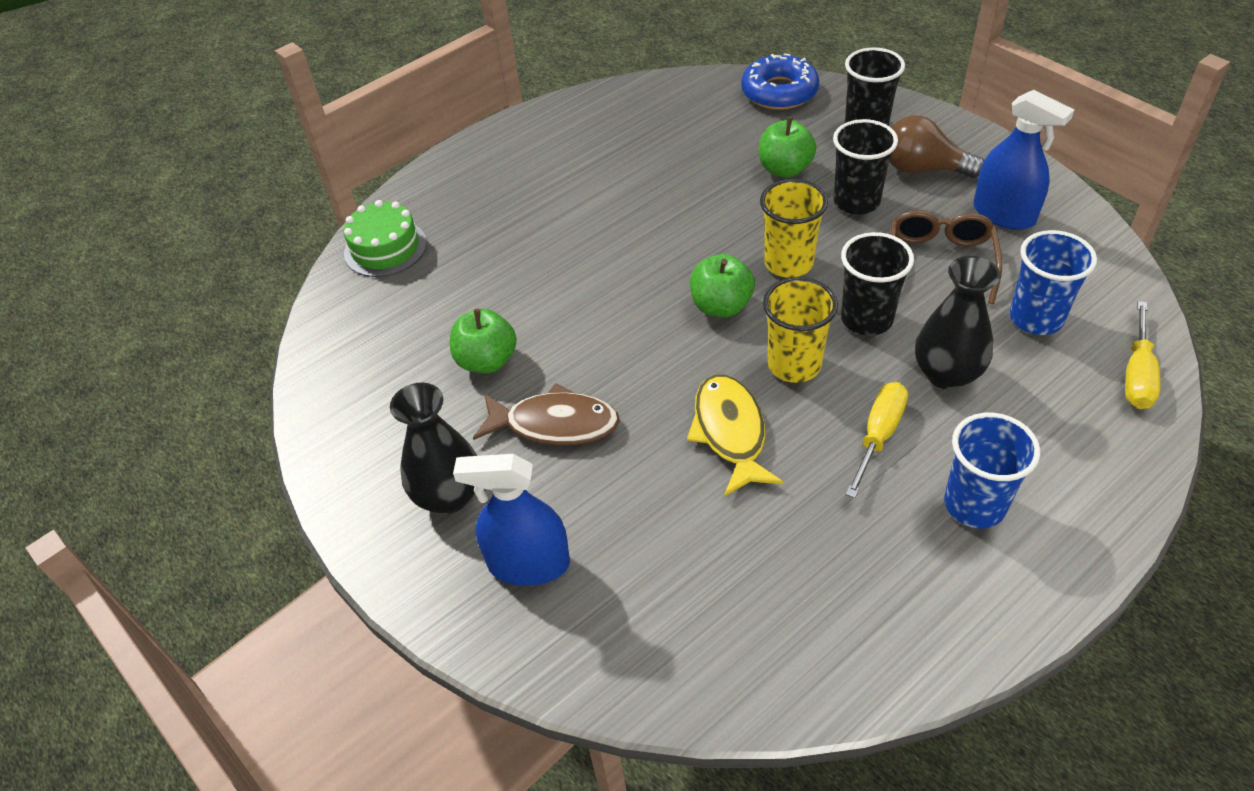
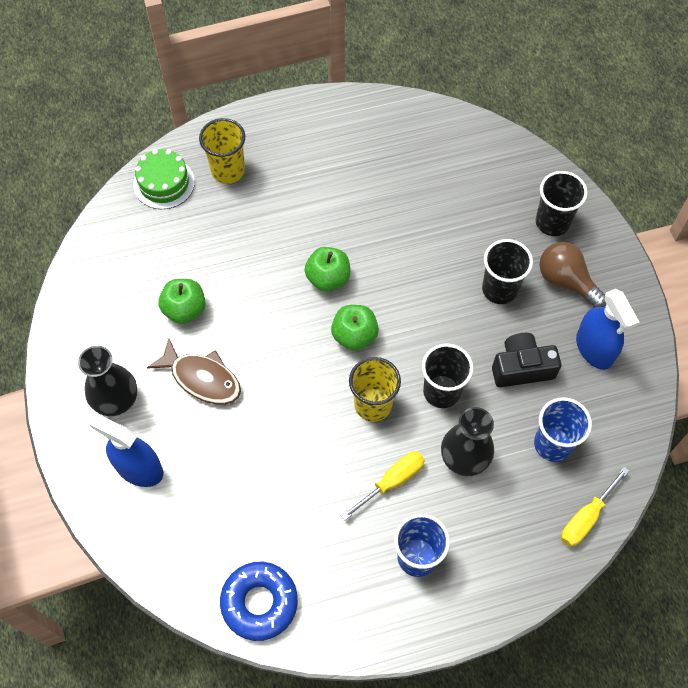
camera: 20 degrees right, 15 degrees up
(730, 432) = (303, 435): yellow fish -> none
(779, 92) = (511, 158): blue donut -> blue donut (259, 602)
(785, 169) = (469, 236): green apple -> green apple (328, 278)
(788, 263) = (420, 321): yellow cup -> yellow cup (228, 170)
(939, 261) = (521, 368): brown glasses -> black camera

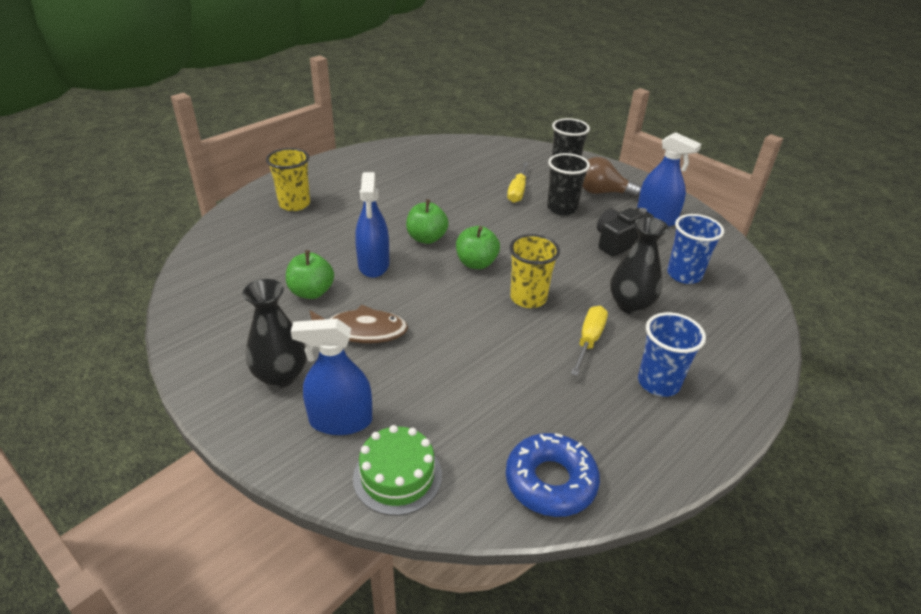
camera: 30 degrees left, 25 degrees down
(164, 183) = (240, 224): green cake -> green cake (397, 476)
(257, 296) = (373, 265): none -> blue spray bottle
(441, 391) = (574, 273): black cup -> none
(586, 517) = (753, 307): yellow screwdriver -> yellow screwdriver (517, 191)

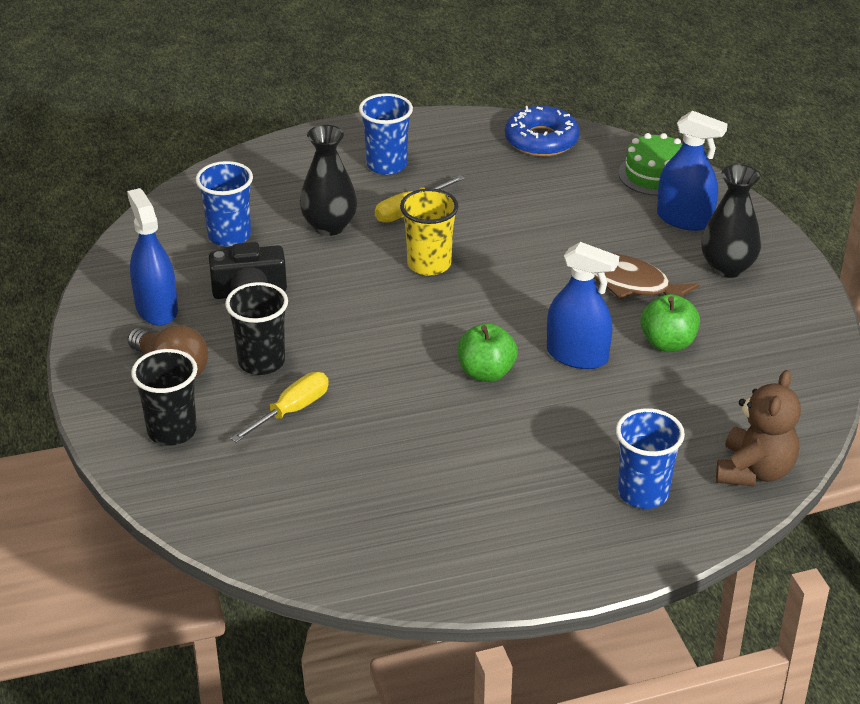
camera: 150 degrees left, 0 degrees up
(228, 230) = (754, 471): none -> brown teddy bear
(294, 204) = (643, 493): yellow cup -> blue cup
(373, 265) = (577, 355): blue spray bottle -> blue spray bottle turned 90 degrees clockwise
(476, 263) = (451, 320): green apple -> none

